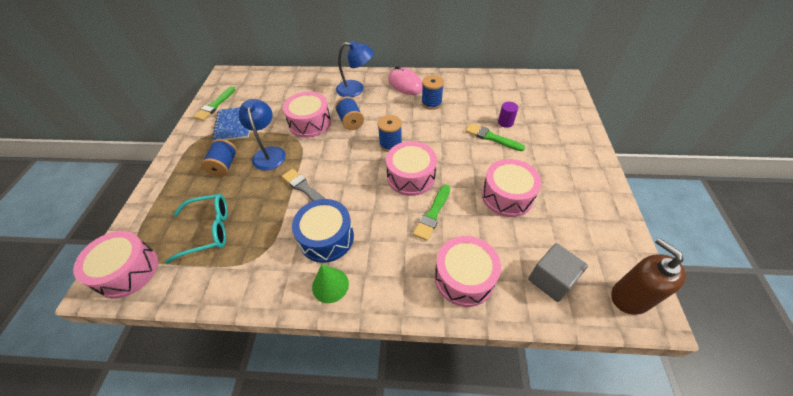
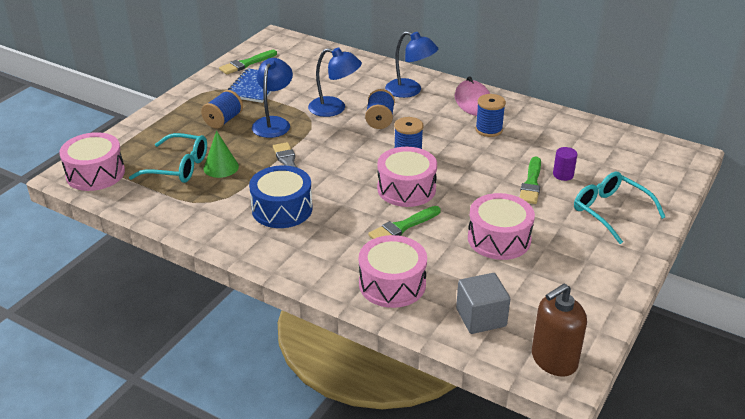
camera: 25 degrees right, 15 degrees down
(310, 123) = (334, 108): pink drum -> blue lamp
(330, 285) = (260, 244): green cone -> green cone (221, 167)
(491, 137) = (531, 183): green brush -> green brush turned 135 degrees counterclockwise
(556, 141) = (610, 211): none -> turquoise glasses
(630, 297) = (554, 360): brown soap dispenser -> brown soap dispenser turned 120 degrees counterclockwise

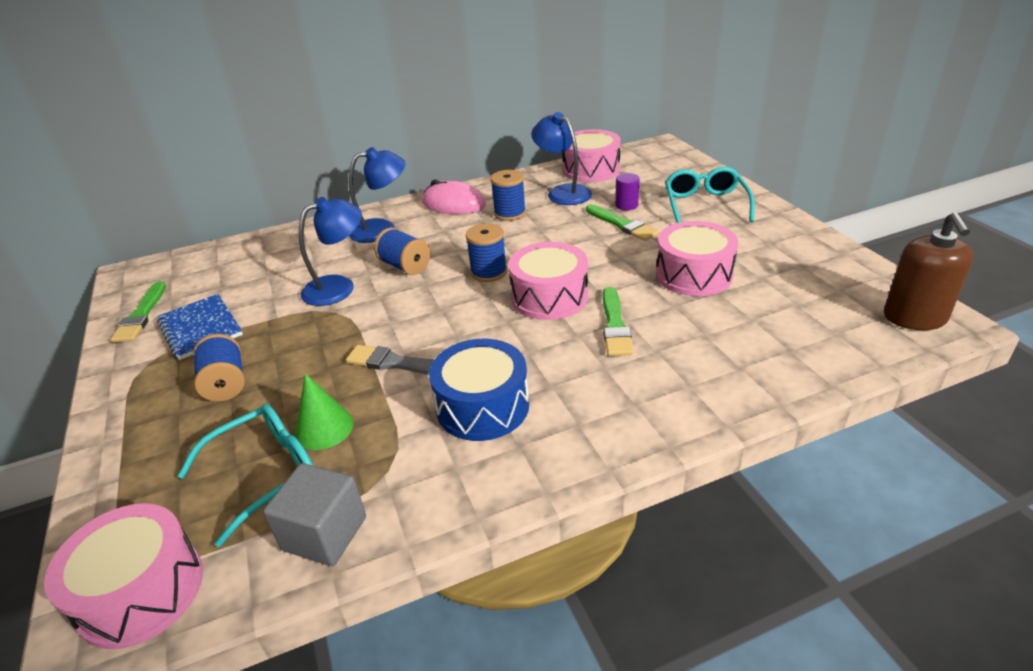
camera: 50 degrees left, 0 degrees up
(273, 123) = (297, 342): blue lamp -> blue lamp (563, 192)
(392, 284) = (715, 374): pink drum -> pink drum (591, 169)
(481, 317) = (818, 335): grey cube -> grey cube (324, 533)
(610, 211) = (705, 205): turquoise glasses -> turquoise glasses turned 90 degrees clockwise

